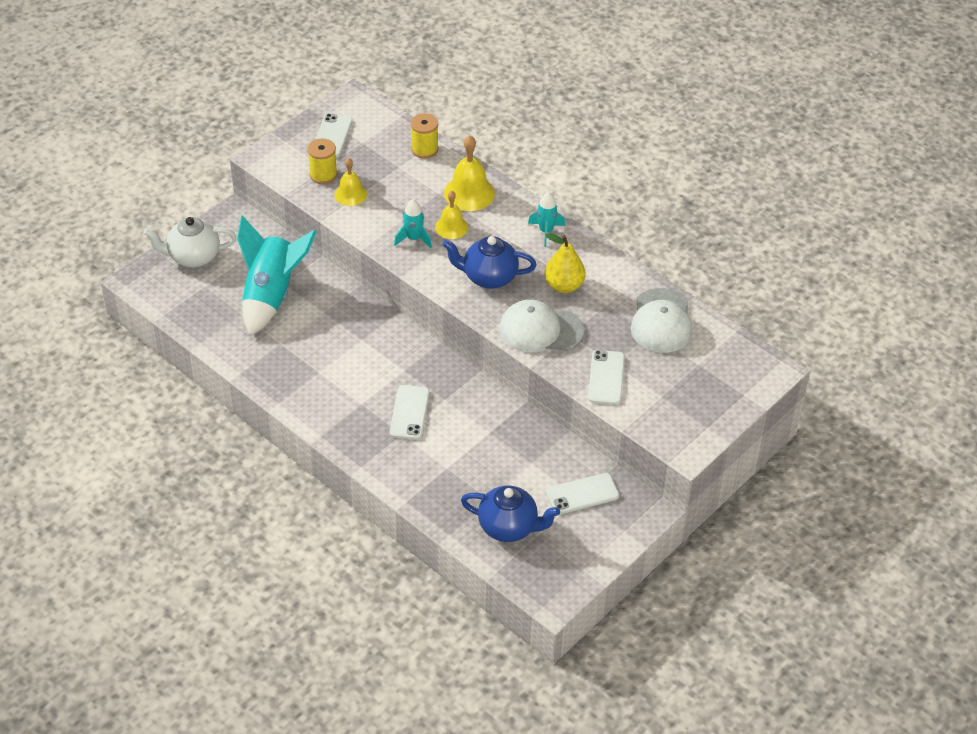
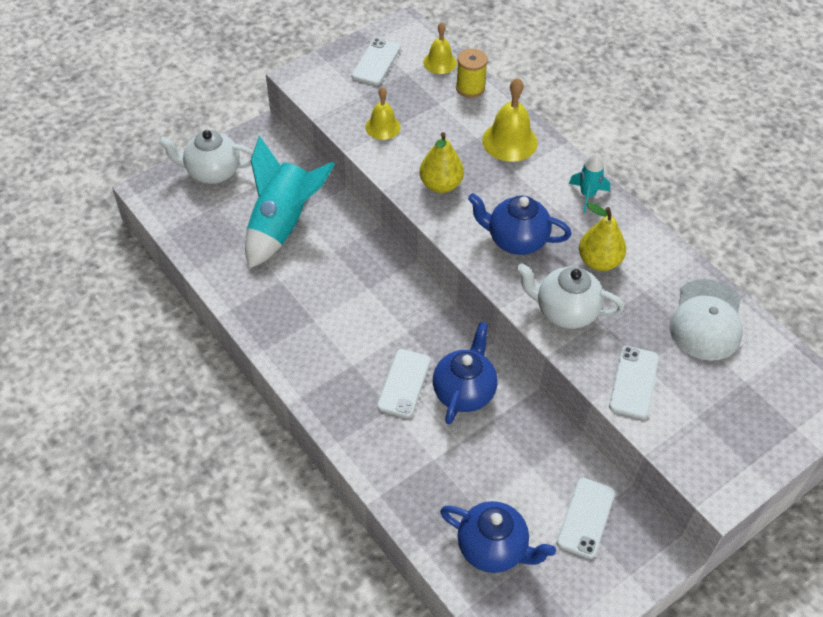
camera: 10 degrees right, 5 degrees up
(323, 175) = (358, 102): yellow spool -> none
(413, 239) = (440, 185): turquoise rocket -> yellow pear
(451, 227) = (484, 177): yellow bell -> yellow bell (440, 62)
(463, 412) = (464, 392): none -> blue teapot
(540, 330) = (565, 311): white cap -> white teapot
(582, 494) = (586, 518): white phone -> white phone turned 60 degrees counterclockwise

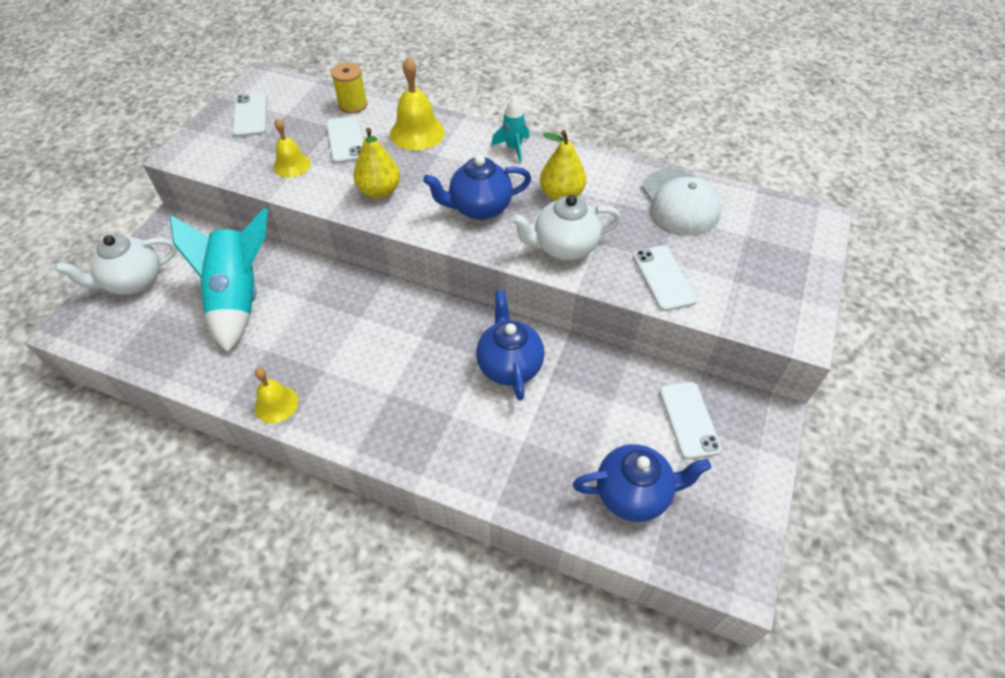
camera: 30 degrees left, 0 degrees up
(404, 383) = (449, 385): white phone -> white phone (346, 140)
(440, 62) = (311, 95): yellow bell -> yellow bell (276, 404)

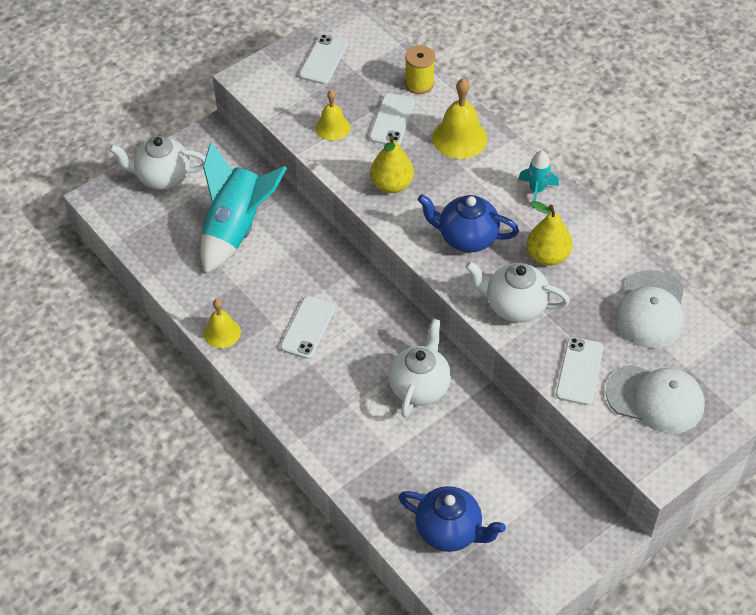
camera: 30 degrees right, 0 degrees up
(509, 365) = (419, 387): blue teapot -> white teapot
(689, 420) = (537, 500): white phone -> white phone (308, 327)
(745, 273) = (655, 399): none -> white cap

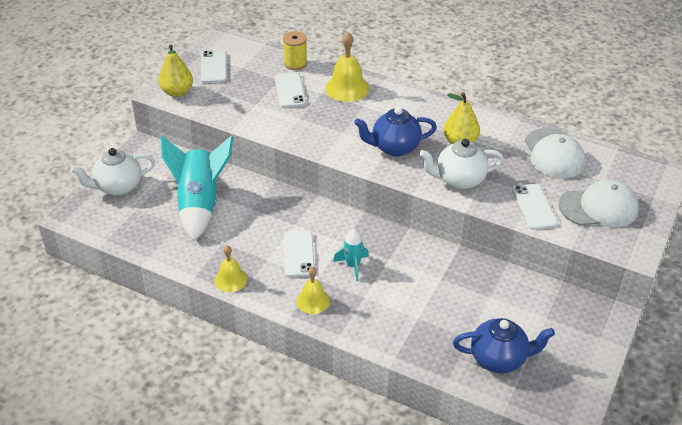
camera: 25 degrees left, 10 degrees down
(332, 127) = (247, 106): yellow bell -> yellow bell (313, 301)
(391, 185) = (316, 130): yellow pear -> yellow pear (177, 92)
(419, 387) = (410, 266): white teapot -> none
(536, 190) = (424, 105): turquoise rocket -> turquoise rocket (353, 265)

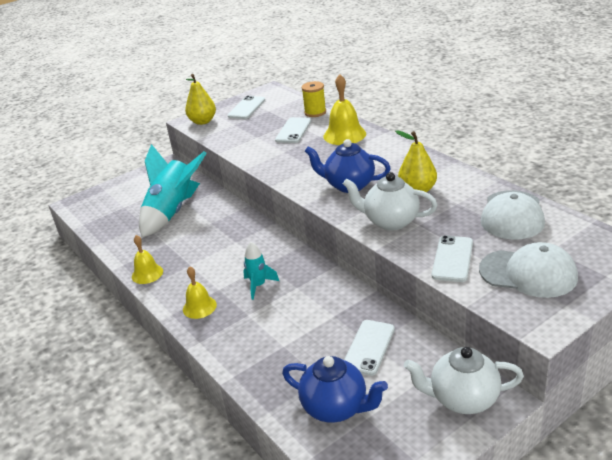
camera: 30 degrees right, 10 degrees down
(118, 187) = (124, 189): white teapot -> white teapot (462, 399)
(298, 254) = (219, 266): white phone -> white phone (369, 347)

